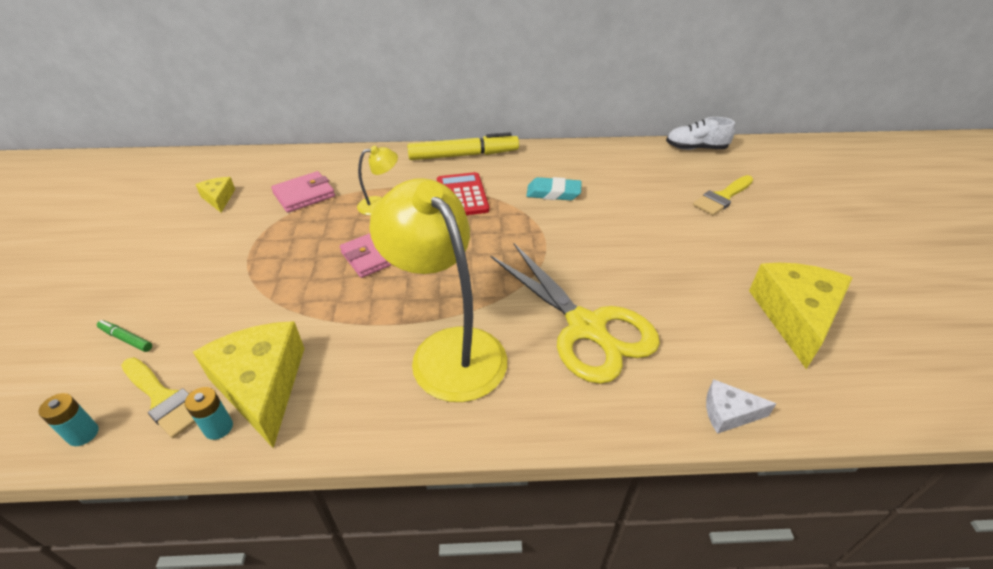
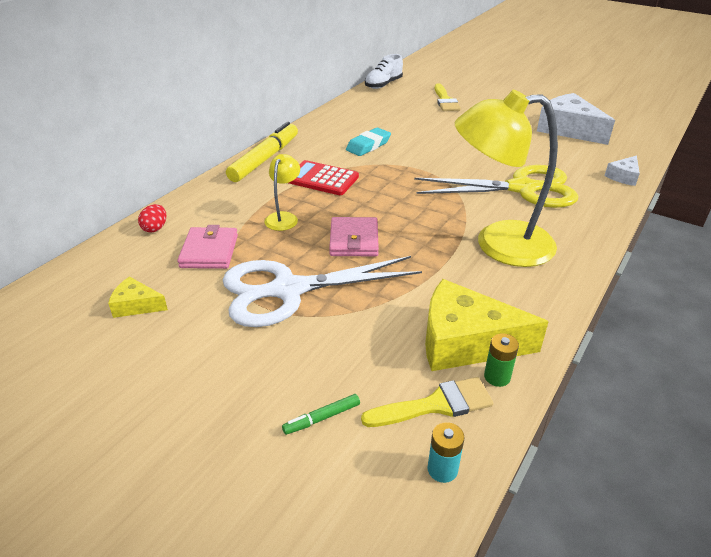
camera: 55 degrees left, 5 degrees down
(218, 427) = (497, 377): turquoise battery -> green battery
(277, 253) = (288, 290): none -> white scissors
(316, 160) = (155, 228): none -> red egg
(795, 317) = (568, 129): yellow cheese -> white cheese

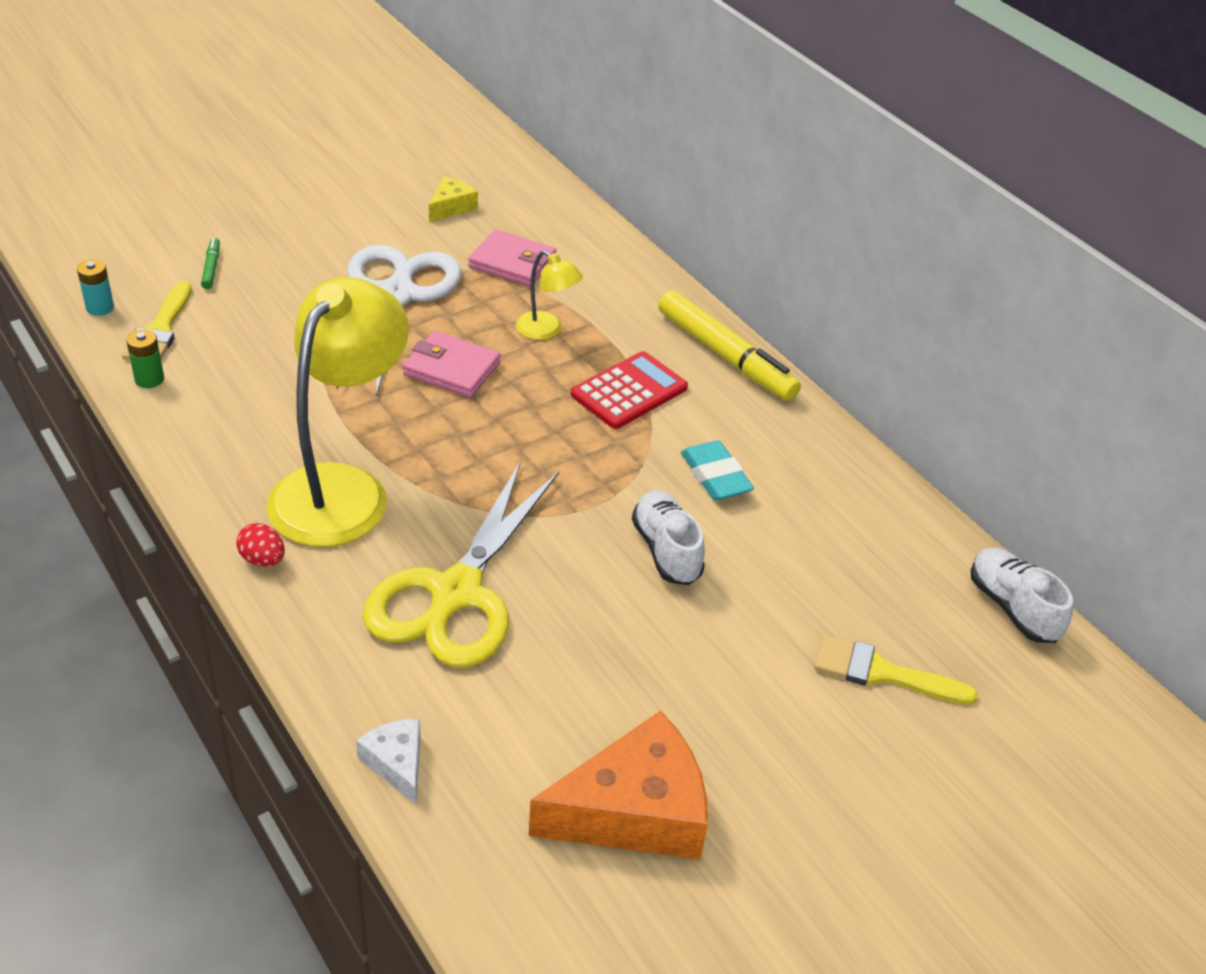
camera: 110 degrees right, 5 degrees up
(155, 228) = (590, 237): red egg -> red egg (263, 559)
(431, 147) = (666, 550): none -> white shoe
(465, 342) = (210, 380): yellow cheese -> none
(568, 129) = (634, 811): white cheese -> orange cheese

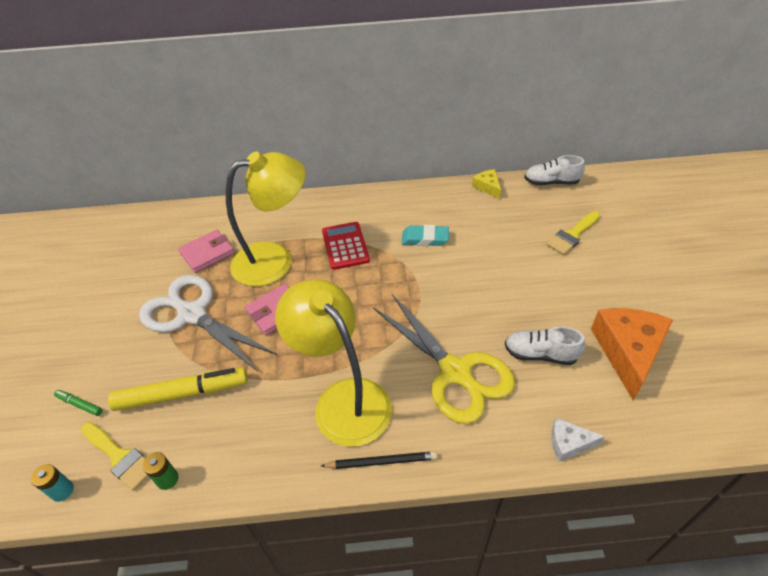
camera: 55 degrees left, 5 degrees up
(263, 559) = (381, 461): red egg -> black pencil
(451, 207) = (133, 261): yellow cheese -> yellow cheese (487, 187)
(546, 330) = (275, 260): yellow lamp -> yellow lamp, size x2.21
(666, 550) = (465, 275): white shoe -> white shoe (540, 354)
(725, 356) = (344, 202): yellow marker -> yellow marker (182, 394)

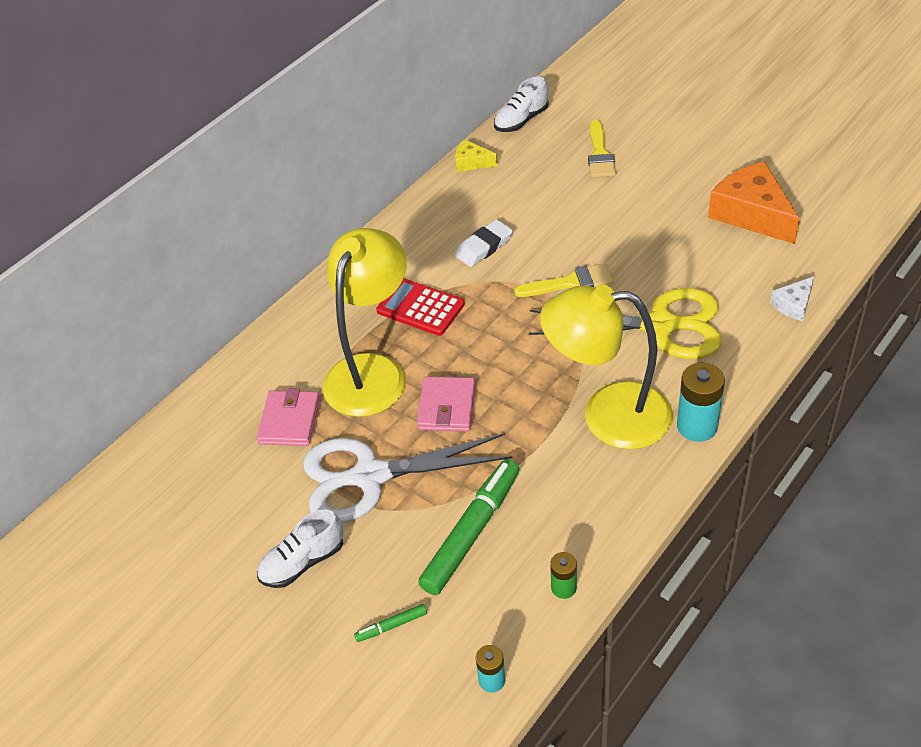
camera: 45 degrees left, 0 degrees up
(120, 457) = (498, 616): yellow brush -> yellow brush (570, 283)
(182, 394) = (471, 532): yellow marker -> green marker
(381, 461) = (697, 426): black pencil -> turquoise battery
(425, 239) = (484, 247): turquoise eraser -> white eraser
(540, 354) = (699, 263): white shoe -> white shoe (303, 562)

